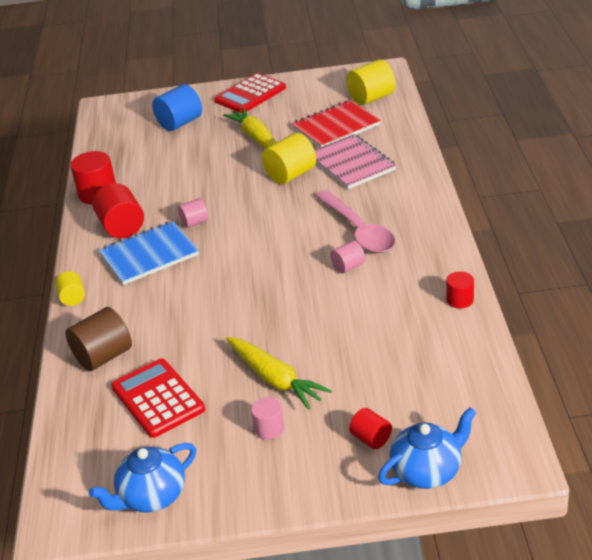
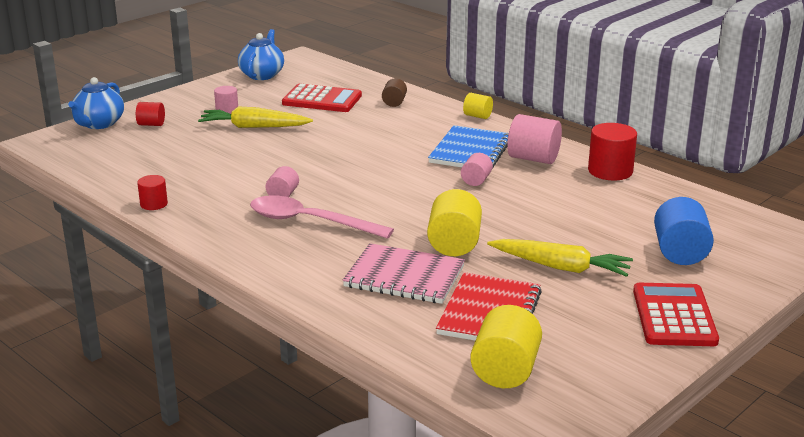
camera: 135 degrees right, 10 degrees down
(103, 356) = (394, 102): brown cylinder -> brown cylinder, size x0.57
(122, 227) = (533, 158): red cylinder -> pink cylinder

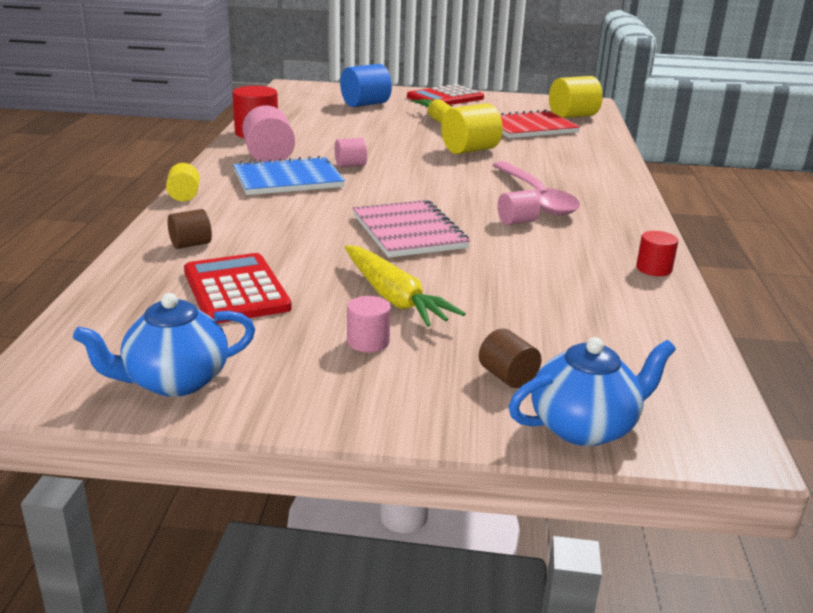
camera: 130 degrees left, 0 degrees up
(151, 124) = (507, 377): red cylinder -> brown cylinder
(404, 277) = (540, 152): pink notebook -> pink notebook (409, 232)

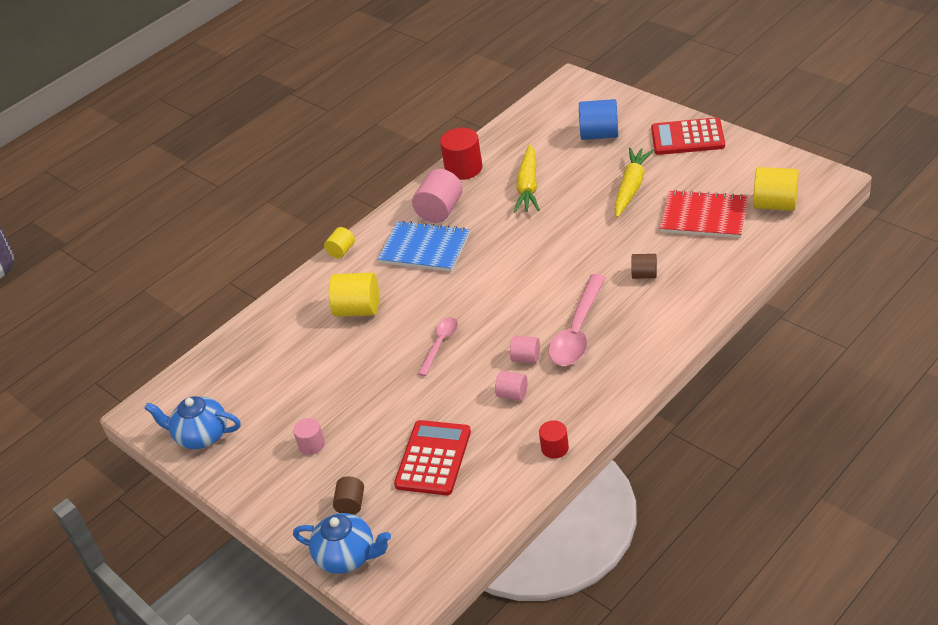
camera: 45 degrees right, 15 degrees up
(191, 244) = (301, 312): brown cylinder -> brown cylinder (644, 275)
(236, 290) = (287, 369): red calculator -> red calculator (433, 458)
(350, 165) = (486, 240): pink cylinder -> pink cylinder (512, 394)
(394, 298) = (362, 411): yellow carrot -> yellow carrot (528, 186)
(409, 232) = (440, 344): pink notebook -> pink spoon
(470, 150) = (605, 242): yellow cylinder -> yellow cylinder (358, 309)

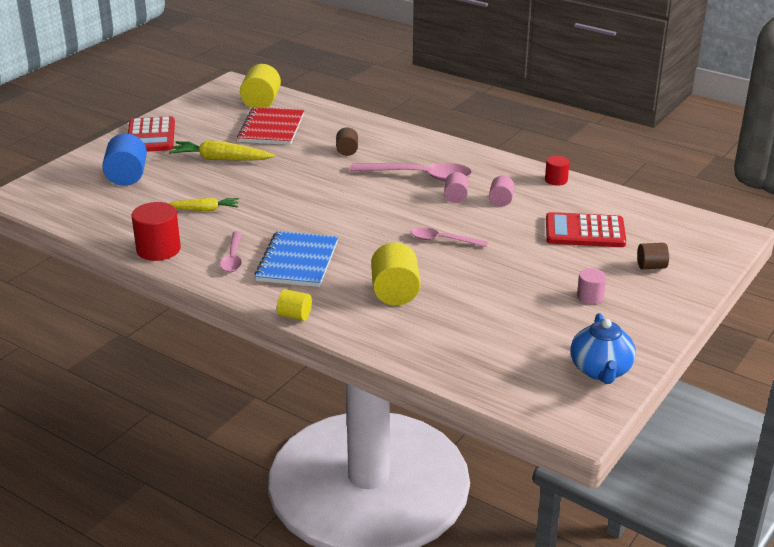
camera: 105 degrees left, 10 degrees down
(347, 556) = (706, 262): blue teapot -> none
(440, 211) = (233, 258): pink cylinder -> pink spoon
(528, 186) = (204, 210): yellow carrot -> yellow carrot, size x0.65

